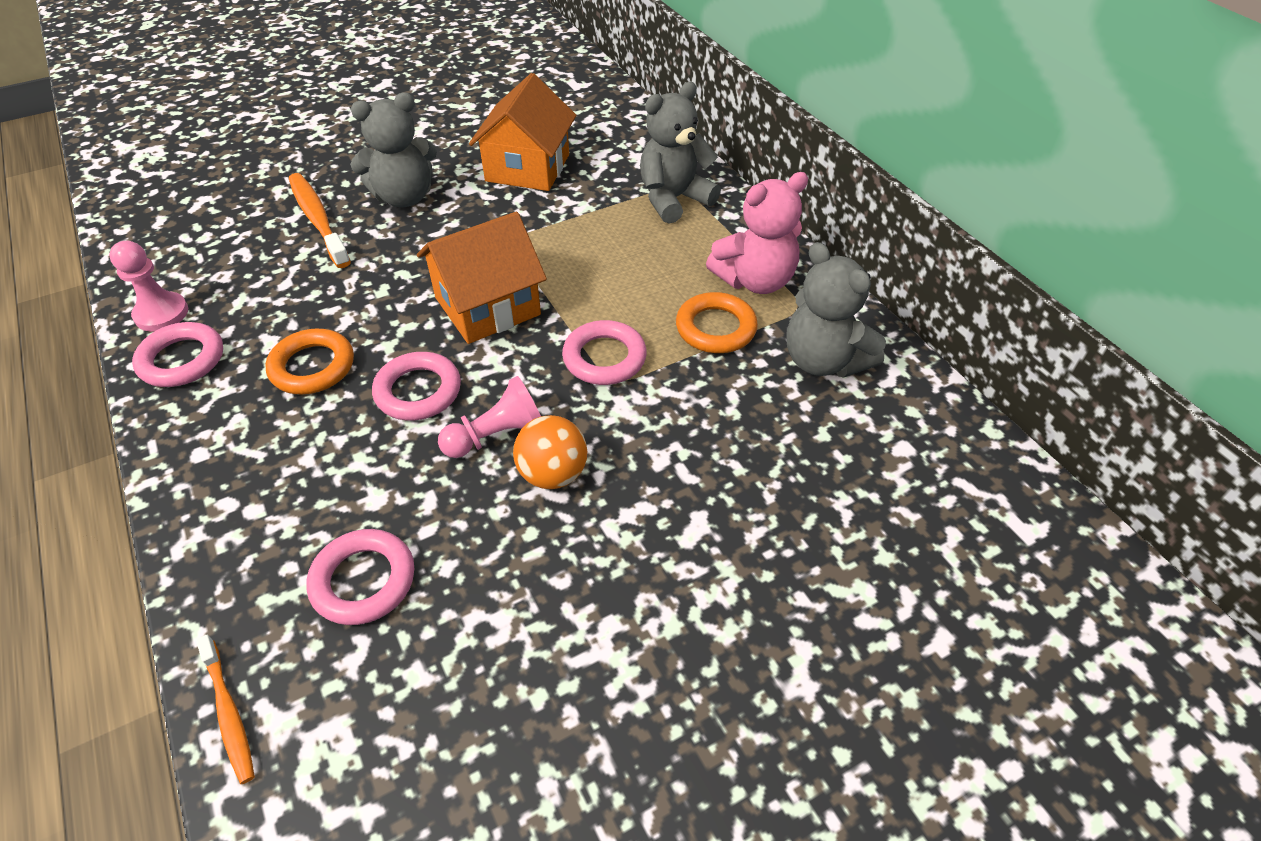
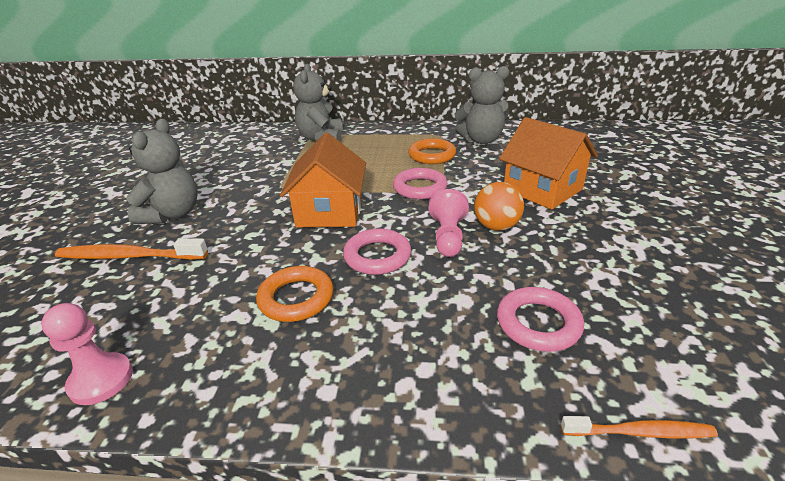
camera: 55 degrees left, 15 degrees down
(182, 360) = (189, 378): pink ring -> none
(528, 168) = (223, 167): orange house -> orange house (542, 190)
(755, 280) = (410, 138): pink teddy bear -> none

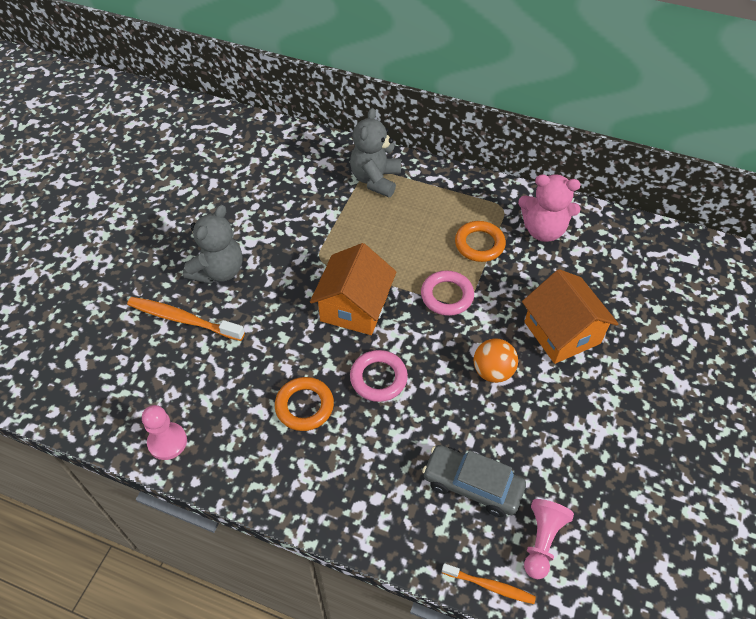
camera: 15 degrees right, 20 degrees up
(448, 237) = (445, 372): pink pawn -> pink pawn (542, 541)
(481, 140) = (543, 230): grey teddy bear -> pink teddy bear
(538, 323) = (472, 485): pink ring -> grey car

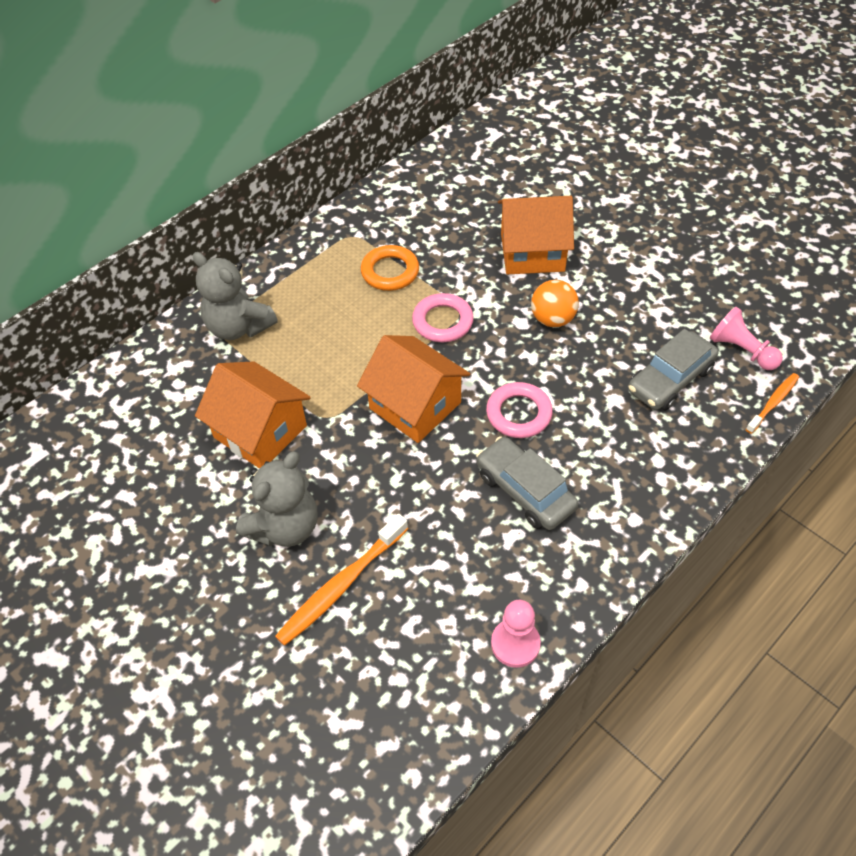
camera: 65 degrees left, 0 degrees up
(218, 271) = (285, 527): grey teddy bear -> grey teddy bear turned 75 degrees clockwise
(290, 227) = (260, 431): none -> orange house
(304, 406) = (525, 491): orange ring -> grey car
(543, 230) = (401, 217): pink teddy bear -> none

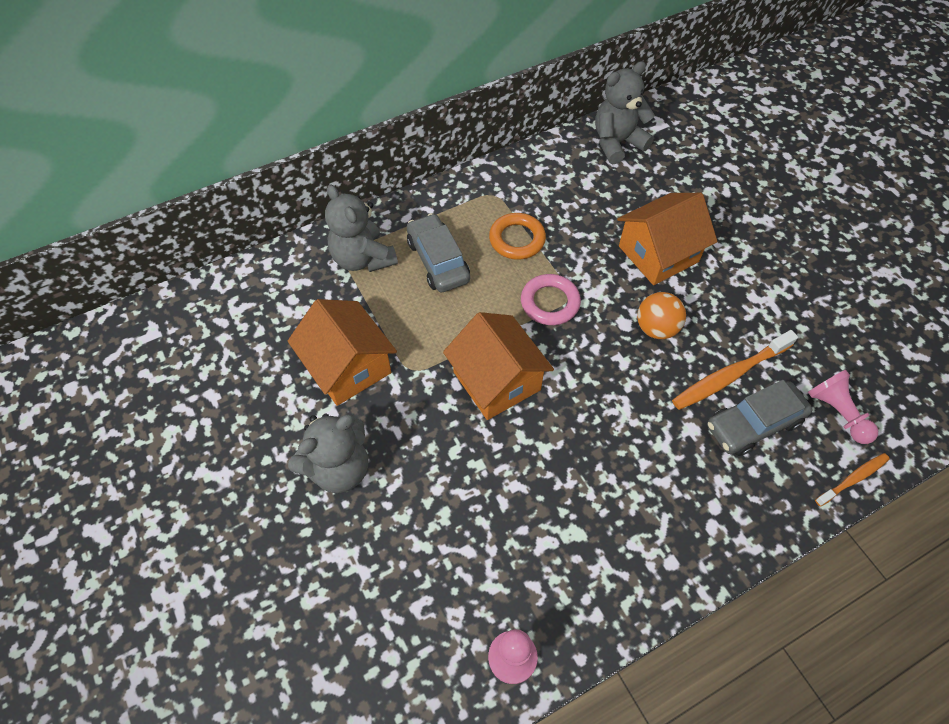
camera: 15 degrees right, 5 degrees up
(341, 585) = (370, 544): orange toothbrush -> orange toothbrush (730, 375)
(458, 160) = (617, 143): none -> grey teddy bear
(519, 413) = (592, 417): pink ring -> none
(525, 491) = (572, 499): grey car -> grey car (438, 261)
(532, 252) = (658, 254): orange house -> orange house turned 45 degrees counterclockwise

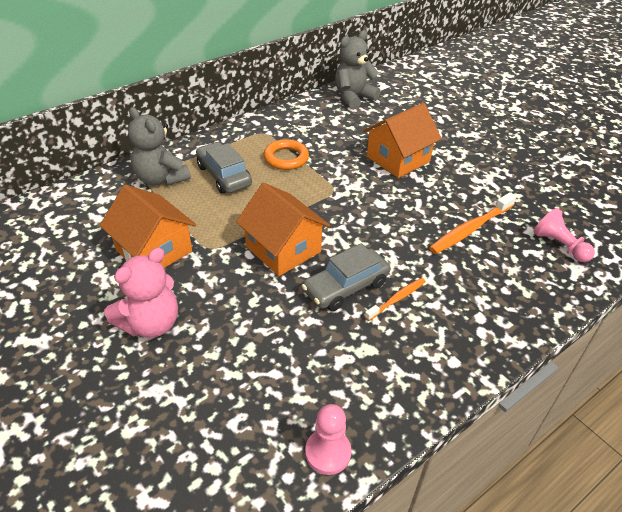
camera: 10 degrees left, 15 degrees down
(339, 468) = (151, 323): grey teddy bear -> pink teddy bear
(550, 302) = (319, 195): pink ring -> none
(656, 328) = (406, 204): orange ball -> none
(754, 424) = (497, 258): grey car -> grey car (346, 287)
(853, 479) = (584, 287): orange toothbrush -> orange toothbrush (397, 299)

